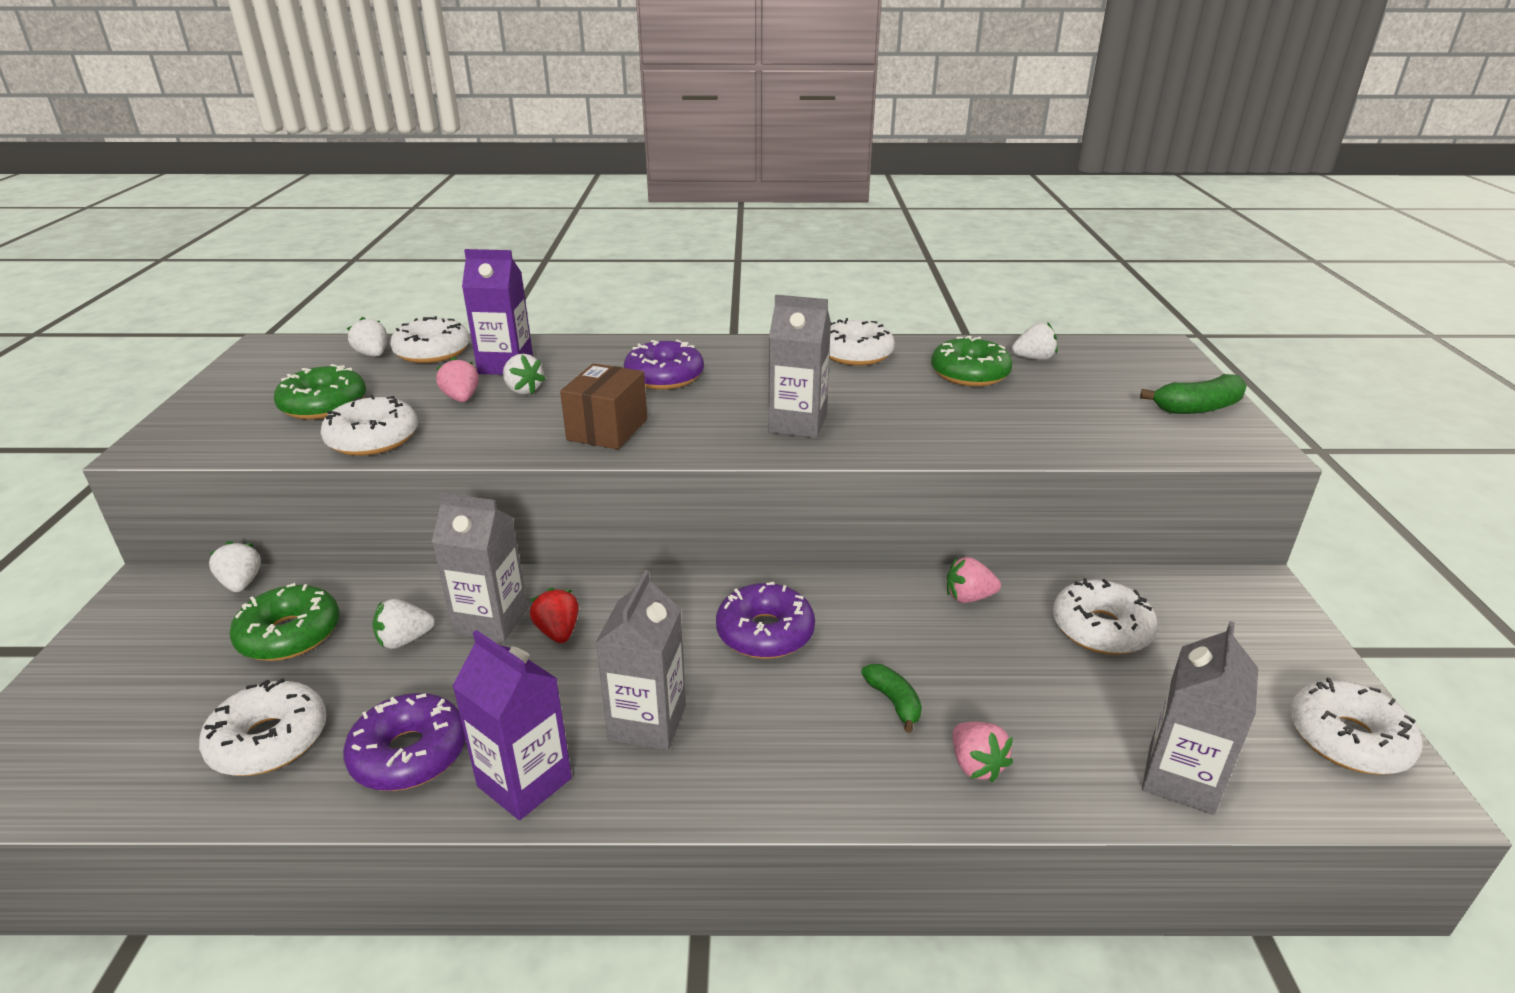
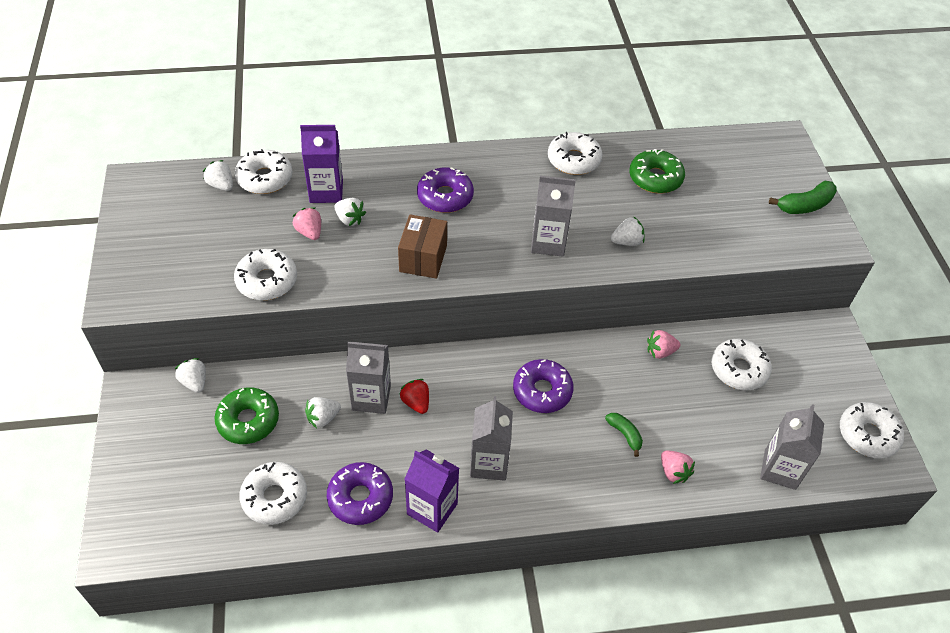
camera: 10 degrees left, 20 degrees up
(324, 405) = (214, 247): green donut -> none
(1033, 358) = (697, 157): white strawberry -> white strawberry (626, 241)

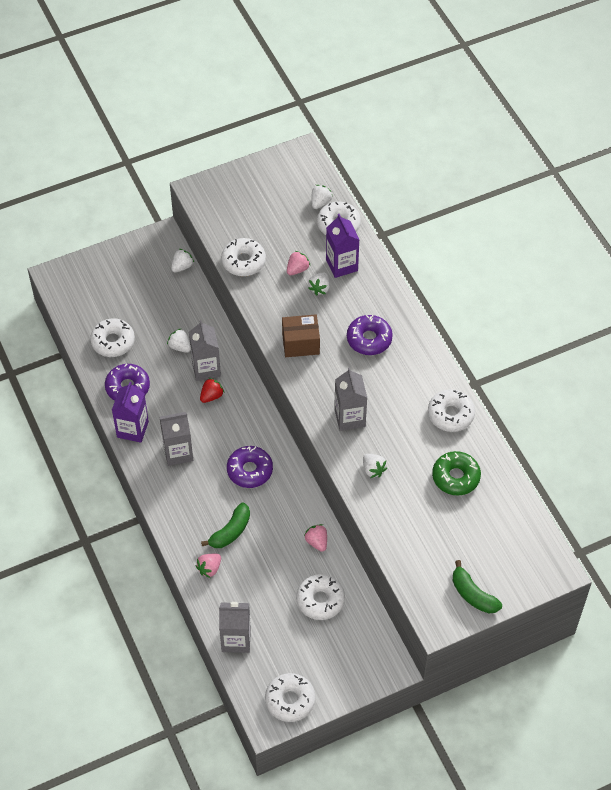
camera: 75 degrees right, 5 degrees up
(248, 421) = (163, 307): green donut -> none
(624, 434) = (231, 531): green banana -> green banana, size x1.55

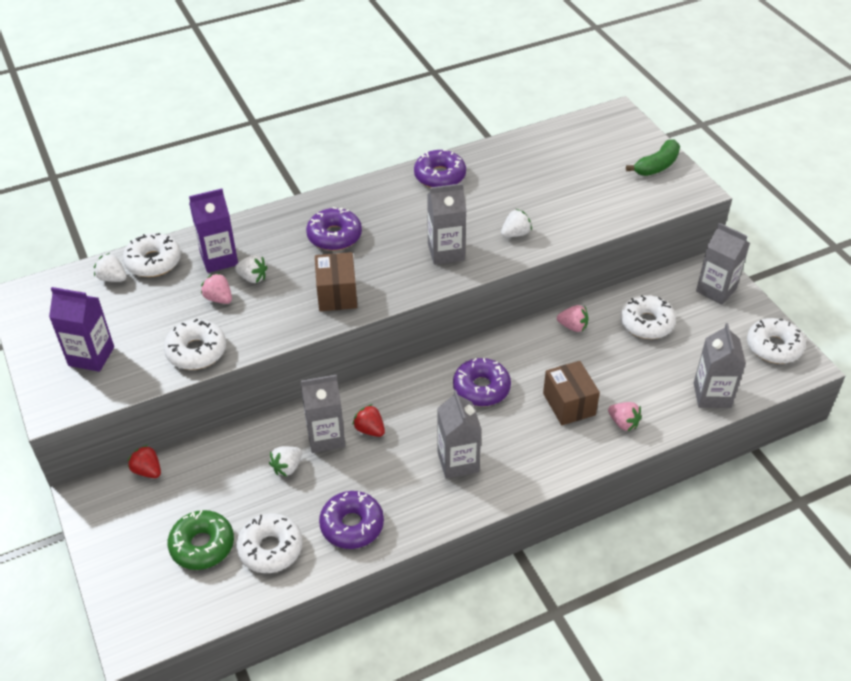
camera: 90 degrees left, 10 degrees down
(132, 429) = (422, 515): purple carton -> purple carton (91, 356)
(182, 266) = (147, 471): white strawberry -> red strawberry
(231, 531) = (569, 404): green banana -> brown box
(317, 542) = (573, 326): pink strawberry -> pink strawberry turned 135 degrees counterclockwise
(362, 665) = (716, 290): none -> grey carton
(450, 414) = (440, 176): white donut -> purple donut
(456, 477) = (519, 174): green donut -> green donut (202, 545)

